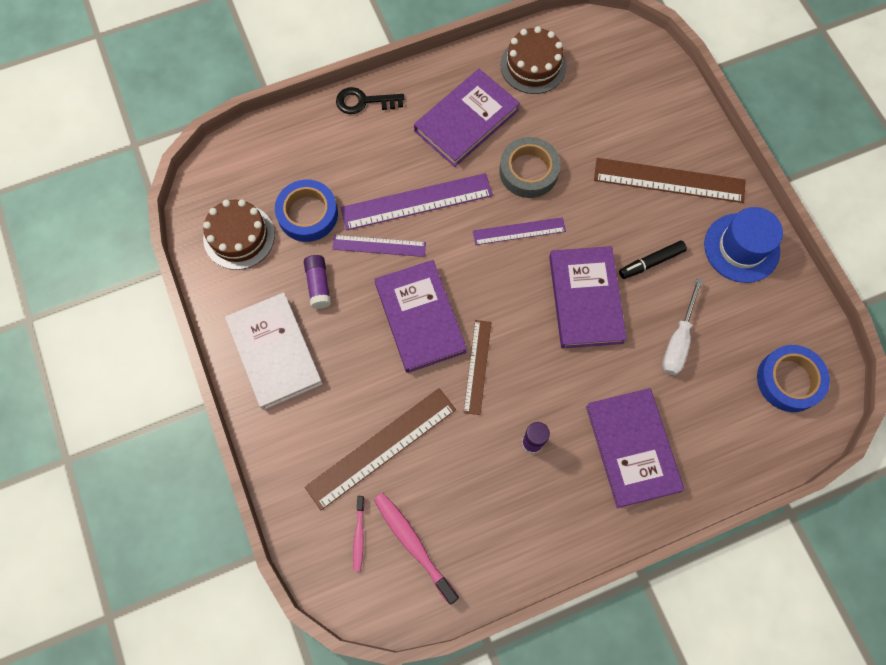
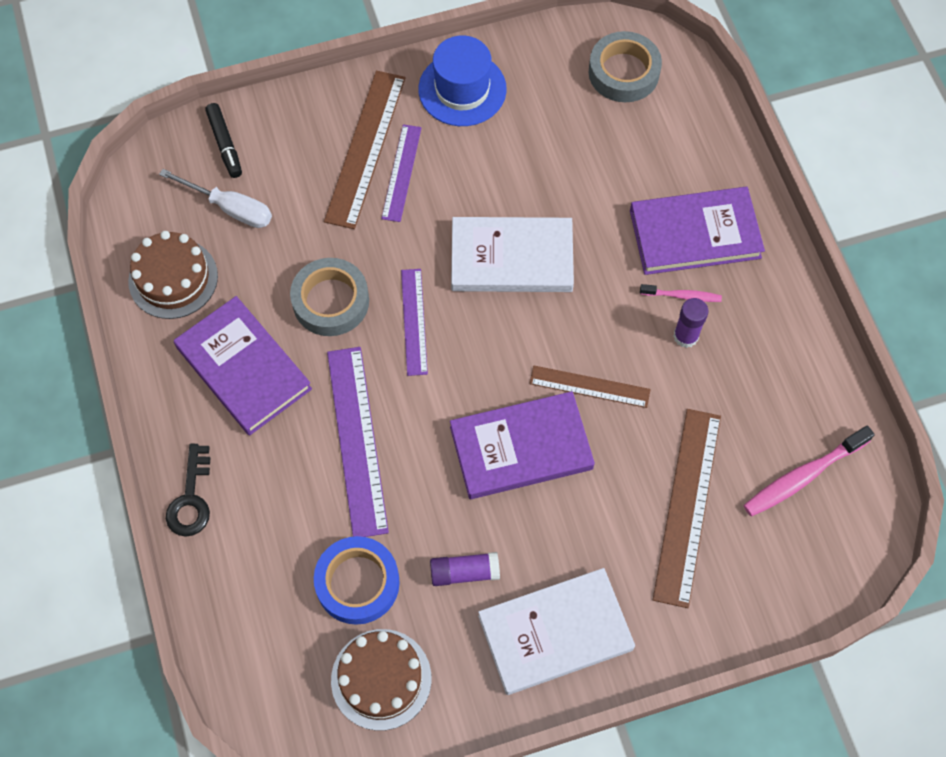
camera: 85 degrees left, 5 degrees down
(359, 536) = (793, 537): pink toothbrush -> pink toothbrush (682, 296)
(379, 246) = (416, 492): purple ruler -> purple ruler (402, 172)
(381, 447) = (686, 505): brown ruler -> brown ruler turned 45 degrees clockwise
(585, 299) = (511, 258): purple book -> white book
(651, 262) = (471, 183): black marker -> black marker (225, 144)
(678, 340) = (570, 170): white screwdriver -> white screwdriver (230, 208)
(789, 380) = (623, 72): blue tape -> grey tape

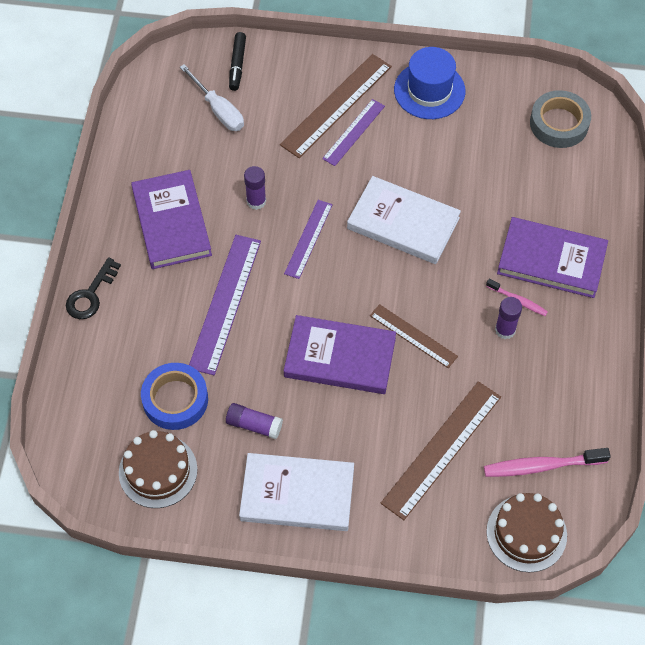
camera: 25 degrees right, 5 degrees down
(173, 278) = (154, 142): brown cake -> brown cake (526, 533)
(331, 301) = (256, 201): grey tape -> purple glue stick

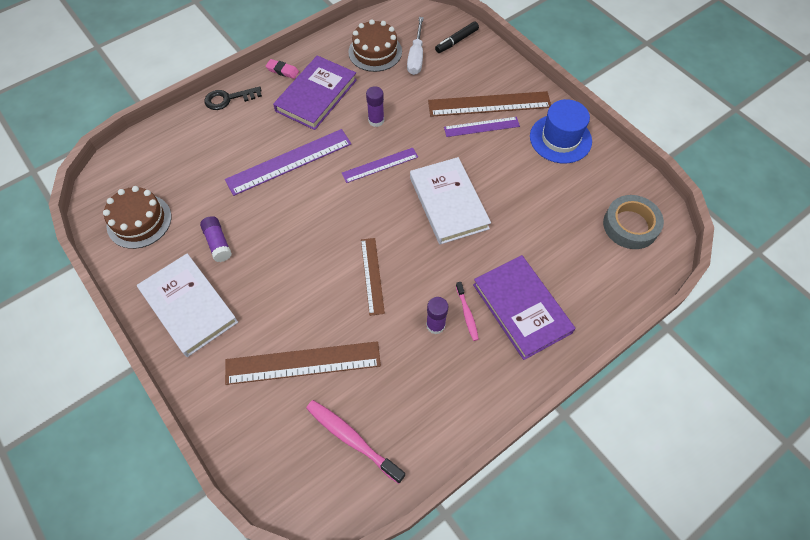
camera: 45 degrees right, 0 degrees up
(108, 225) = (282, 71): none -> pink eraser
(175, 399) = (197, 190): blue tape -> none
(340, 357) = (313, 248): purple book -> none
(526, 533) = (287, 475): brown cake -> brown cake (375, 52)

